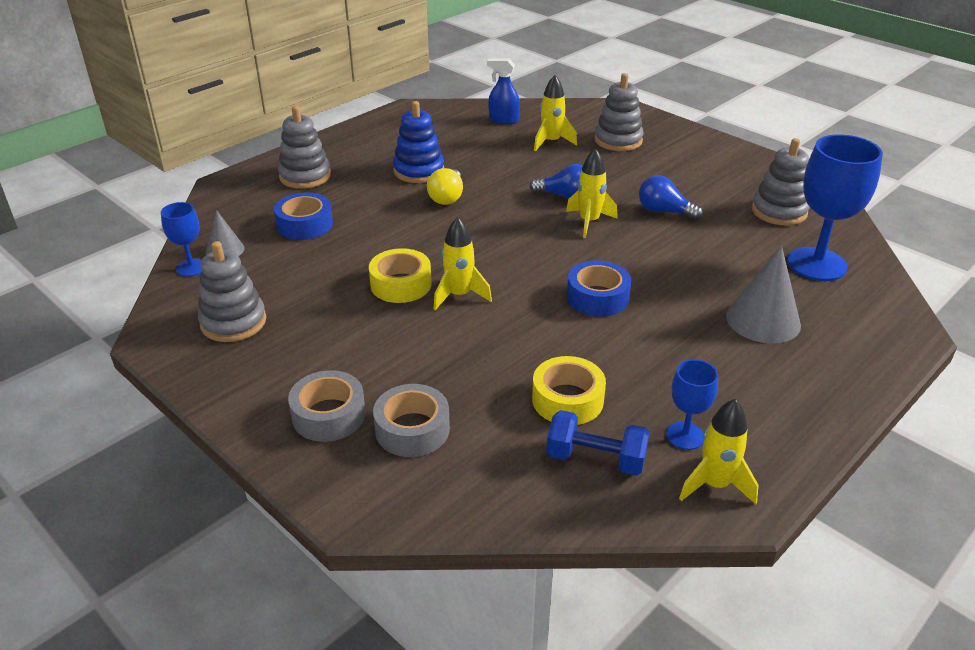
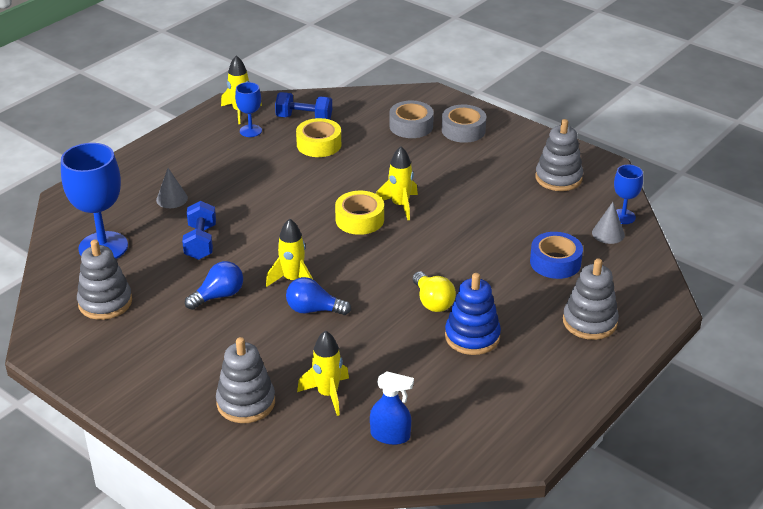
camera: 175 degrees right, 0 degrees up
(401, 284) = (448, 211): yellow tape -> yellow tape (359, 219)
(447, 197) = (432, 302): yellow light bulb -> yellow light bulb turned 150 degrees clockwise
(597, 297) = (293, 209): blue tape -> none
(664, 212) = (218, 296): blue light bulb -> blue light bulb turned 60 degrees counterclockwise
(702, 264) = (201, 242): none -> blue dumbbell
(763, 320) = (172, 199): grey cone -> grey cone, size x0.58

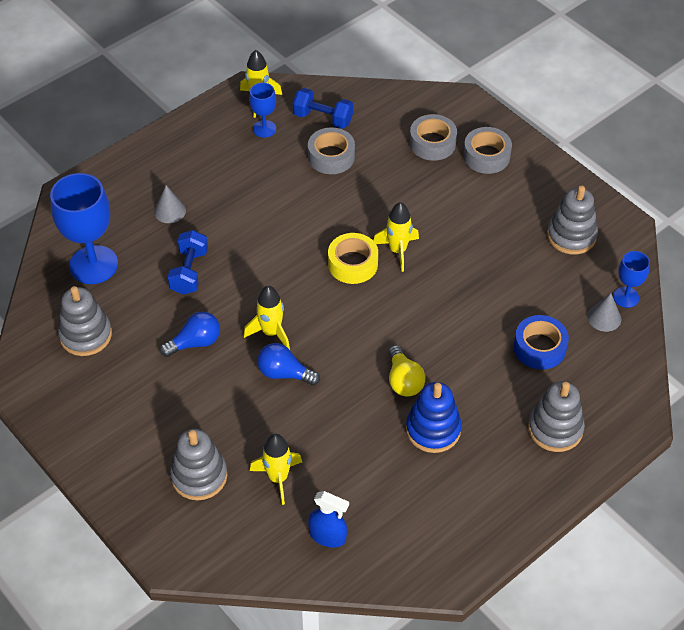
camera: 10 degrees right, 15 degrees up
(319, 144) = (331, 157): yellow tape -> grey tape

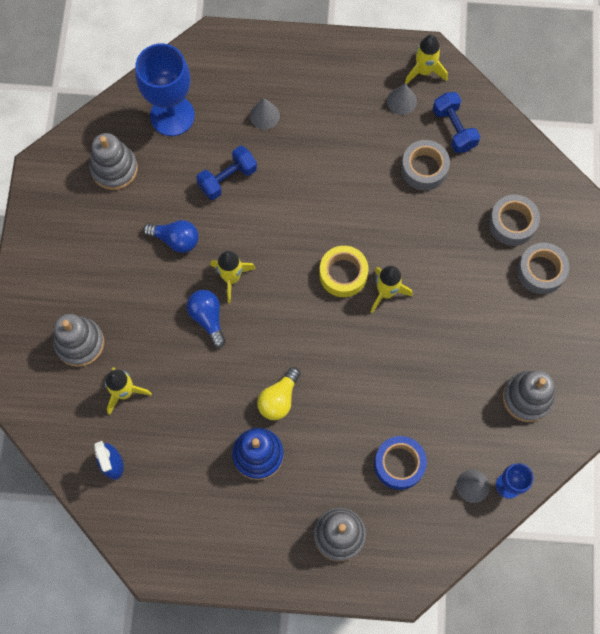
camera: 45 degrees right, 20 degrees up
(264, 129) = (401, 101): blue goblet -> grey cone

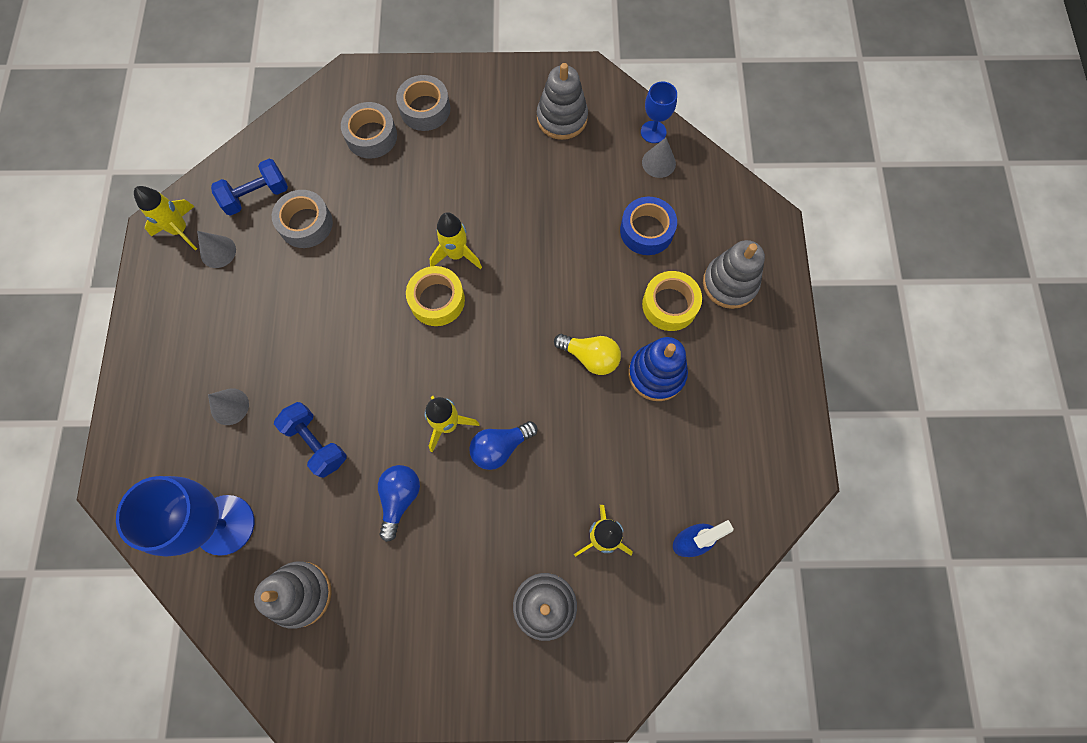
camera: 95 degrees left, 0 degrees up
(322, 475) = (669, 305): none -> yellow tape

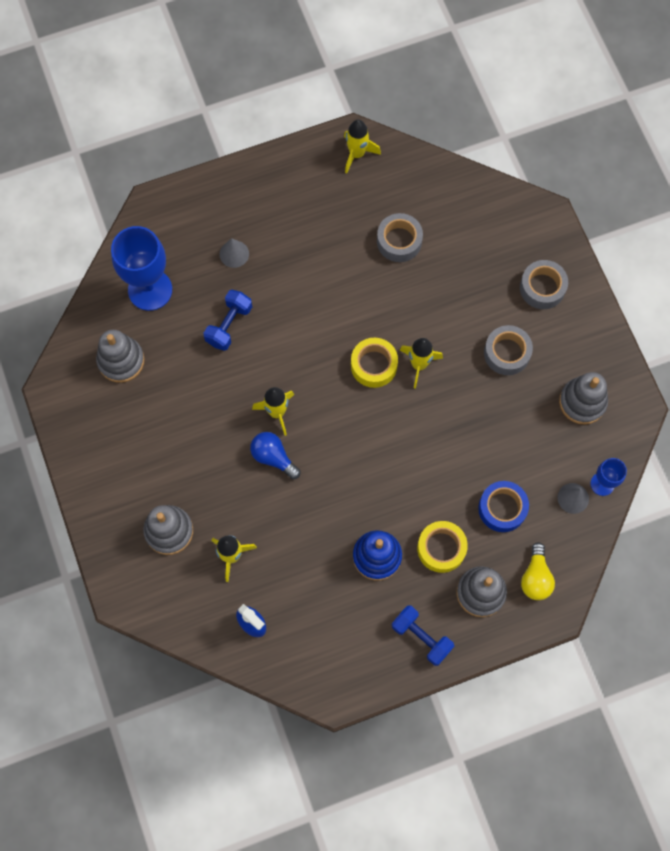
camera: 70 degrees right, 0 degrees up
(218, 251) = (350, 189): grey cone -> none
(256, 196) = (408, 194): blue dumbbell -> blue dumbbell (421, 637)
(371, 136) = (498, 256): grey tape -> grey tape (507, 353)
(399, 499) = (209, 400): blue light bulb -> none
(590, 357) = (371, 500): yellow light bulb -> yellow light bulb (535, 577)

